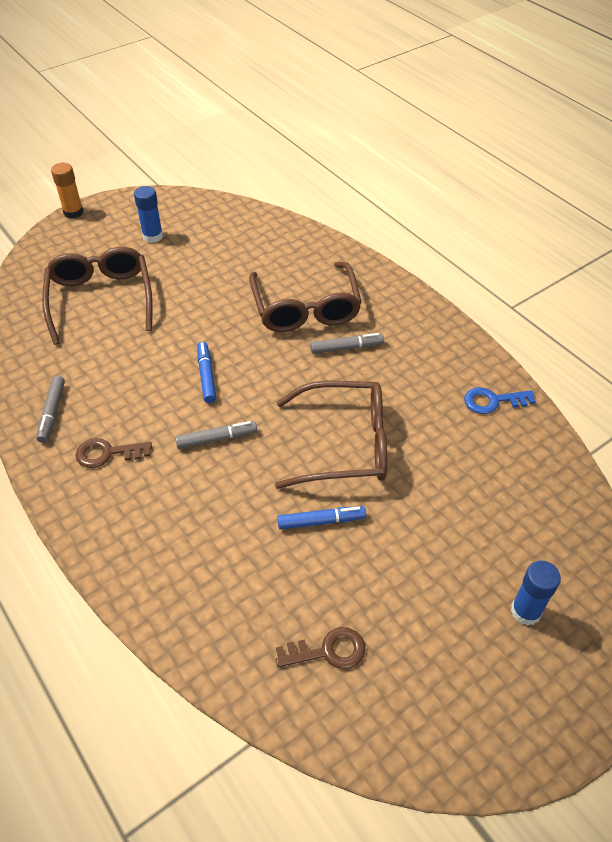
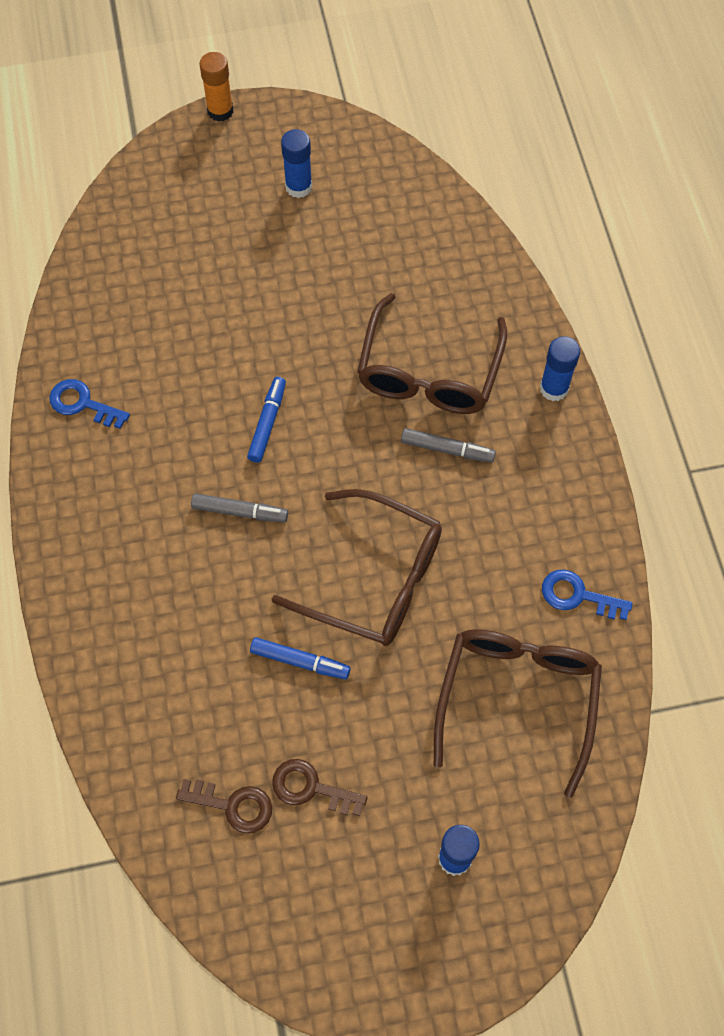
camera: 25 degrees right, 15 degrees up
(52, 413) = (82, 404): grey marker -> blue key
(101, 300) = (197, 264): brown glasses -> brown glasses (517, 700)
(107, 453) = (118, 481): brown key -> brown key (310, 788)
(395, 290) = (554, 388): none -> blue glue stick

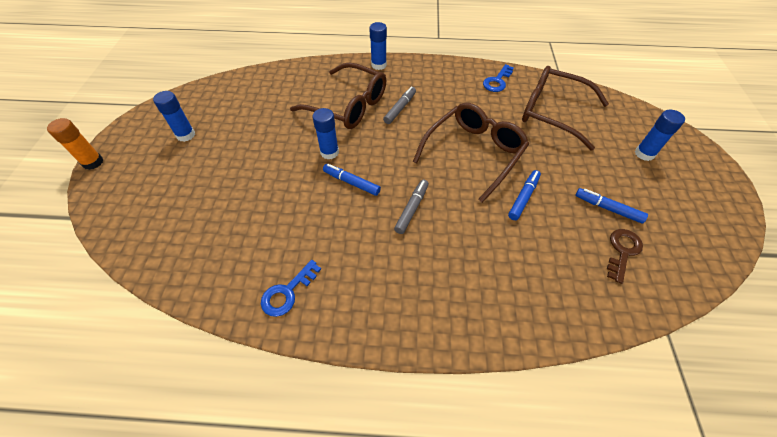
camera: 75 degrees left, 10 degrees down
(310, 788) = (607, 208): brown key -> blue marker
(317, 377) = (329, 152): none -> blue glue stick

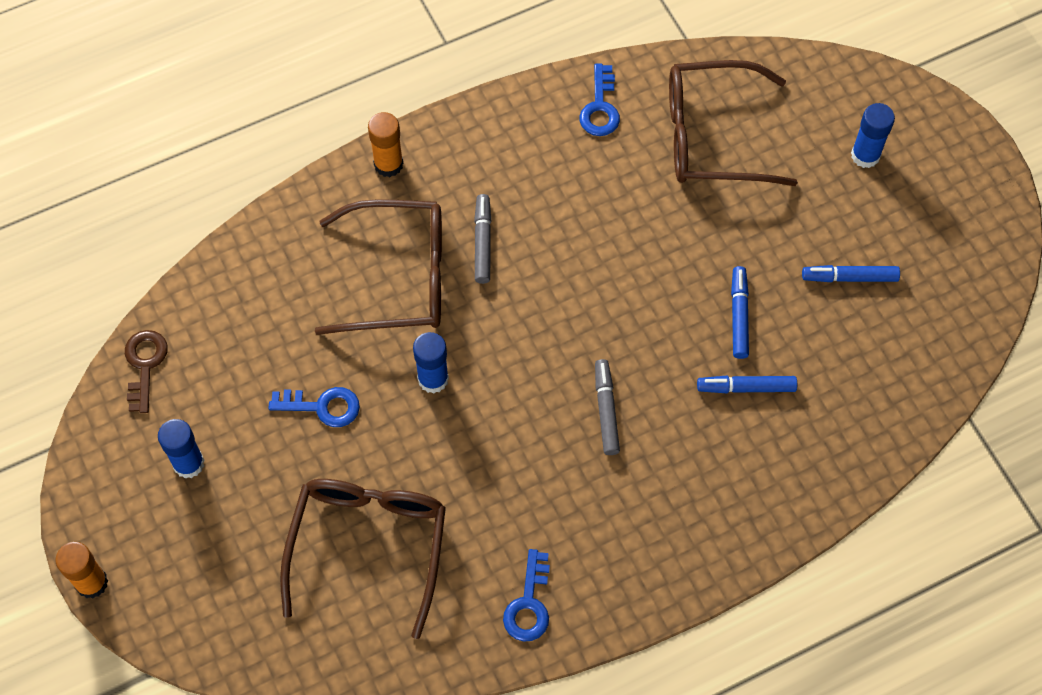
camera: 30 degrees left, 10 degrees up
(267, 140) = (323, 406): none -> blue key
(351, 182) = (499, 412): blue marker -> blue marker (746, 387)
(378, 65) = (388, 164): blue glue stick -> orange glue stick
(473, 153) = (637, 274): brown glasses -> brown glasses (368, 547)
(622, 251) = (888, 334): brown key -> brown key (144, 364)

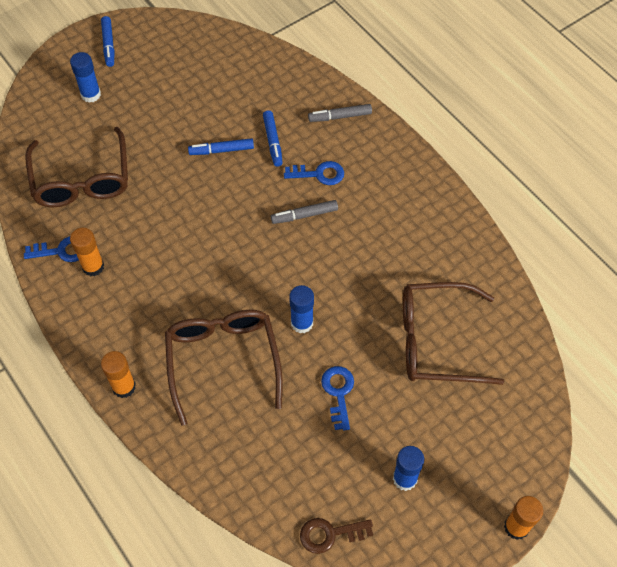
camera: 100 degrees left, 5 degrees down
(483, 242) = (185, 309): grey marker -> grey marker (340, 116)
(529, 604) = (450, 239): blue key -> blue key (319, 174)
(568, 141) = (93, 267): none -> orange glue stick
(849, 277) = (184, 96): blue marker -> blue marker (108, 45)

